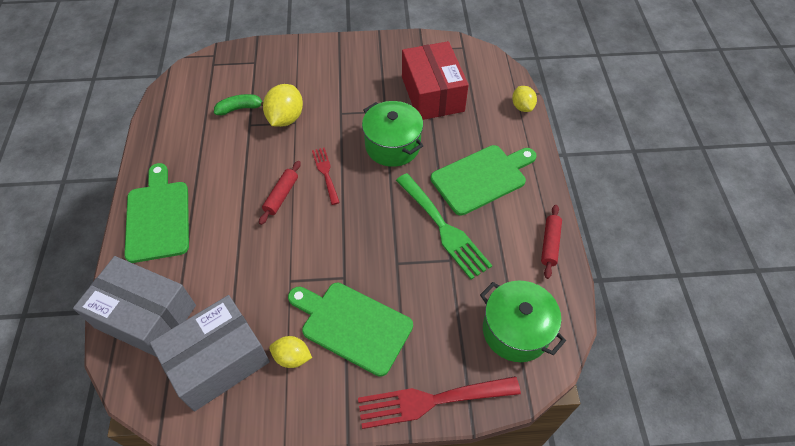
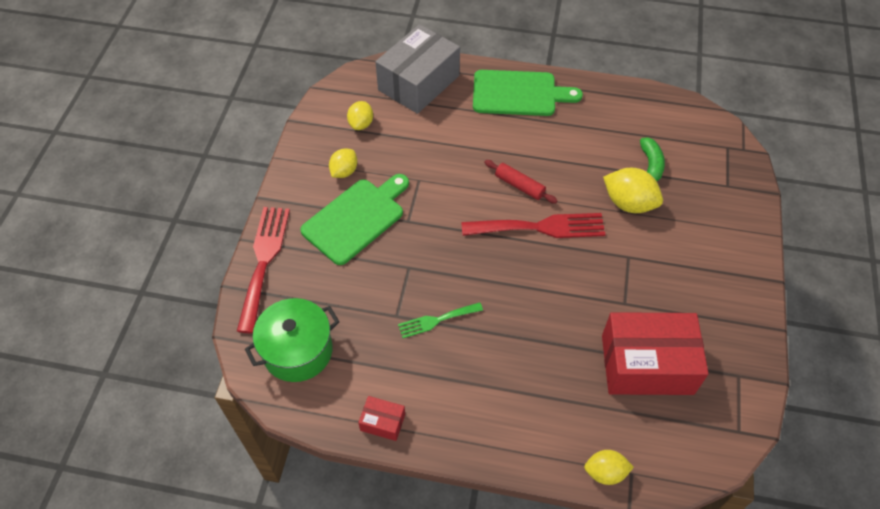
camera: 105 degrees right, 0 degrees up
(218, 361) = (361, 124): grey box -> yellow lemon
(325, 173) = (540, 227): red fork -> red fork, size x1.78
(392, 146) = (566, 298): green pot -> none
(444, 228) = (436, 320): green fork -> green fork, size x0.56
(481, 178) = (495, 380): green cutting board -> none
(549, 244) = (382, 422): red rolling pin -> red box

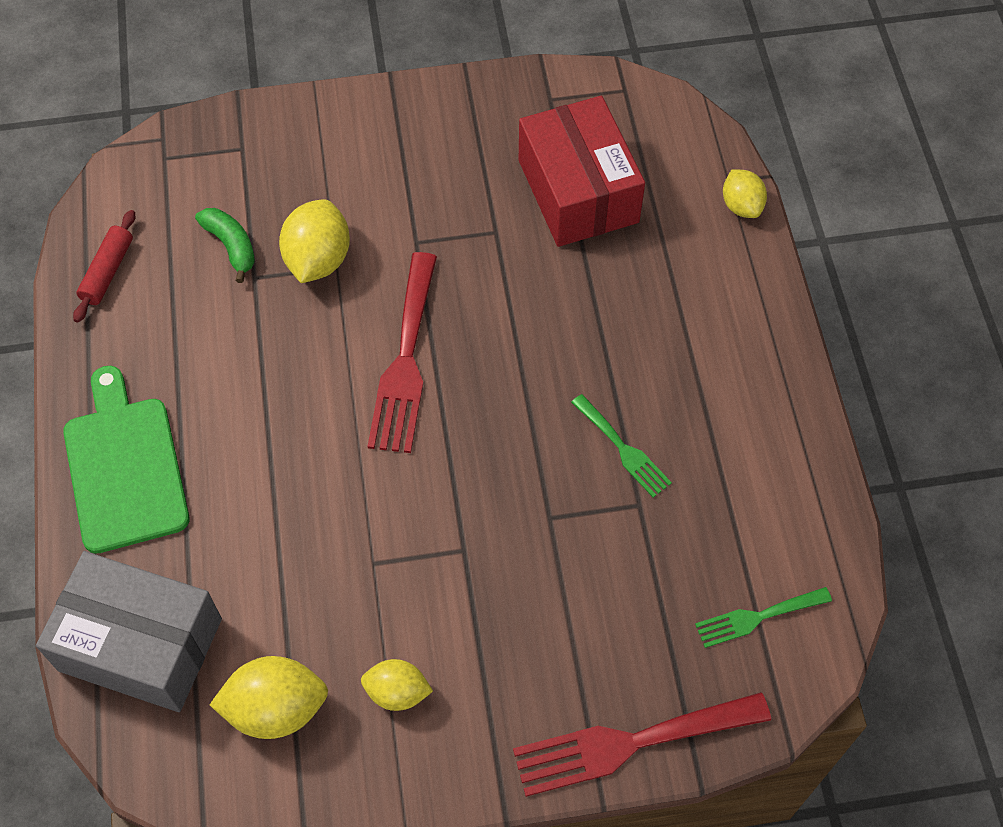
camera: 110 degrees left, 5 degrees up
(297, 351) = (757, 617): green pot -> green fork
(356, 218) = (489, 631): green cutting board -> none
(361, 124) = (276, 708): yellow lemon -> yellow lemon, size x1.58
(382, 422) = (804, 463): red box -> none
(519, 186) = (334, 410): red rolling pin -> red rolling pin (108, 272)
(540, 227) = (405, 361): red fork -> red fork turned 150 degrees counterclockwise
(651, 164) = (231, 246): green banana -> green banana turned 75 degrees clockwise

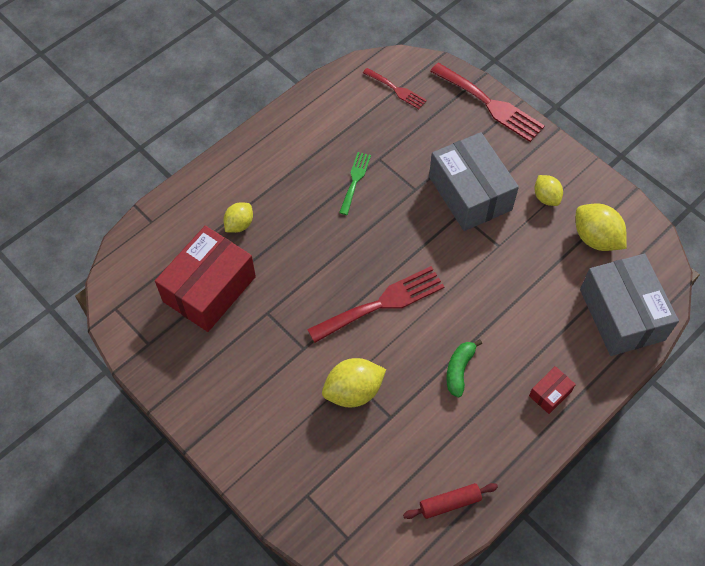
camera: 125 degrees left, 0 degrees up
(124, 467) = (550, 393): green cutting board -> red box
(231, 246) = (380, 446): green banana -> green banana (459, 370)
(487, 587) = (470, 193): none -> grey box
(741, 206) = (165, 207): yellow lemon -> yellow lemon (239, 224)
(757, 617) = (396, 90): green fork -> red fork

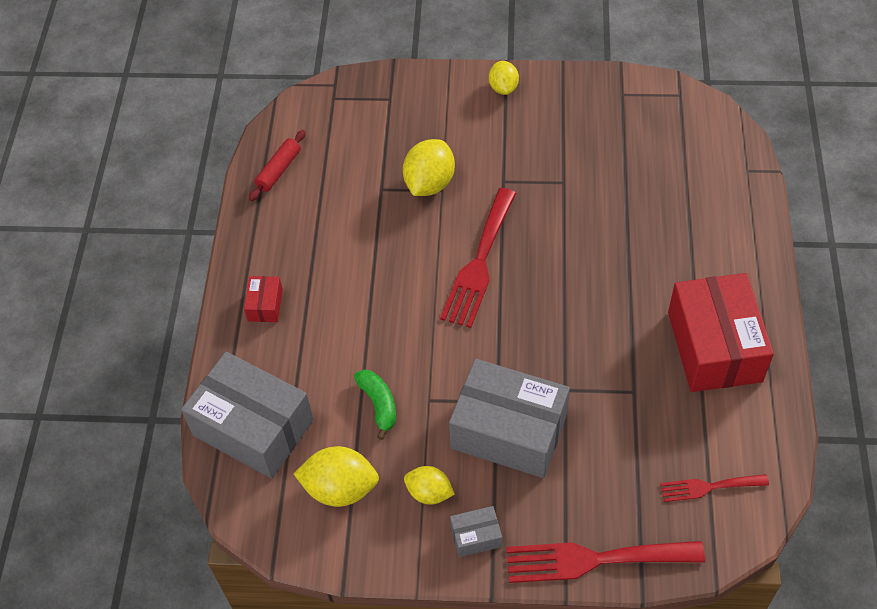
camera: 140 degrees right, 5 degrees down
(209, 289) = (630, 162): red box -> red box (714, 346)
(239, 224) = (675, 227): yellow lemon -> yellow lemon (503, 88)
(355, 180) = (629, 350): green fork -> none
(459, 370) = (360, 263): green banana -> green banana (378, 404)
(541, 158) = (476, 536): none -> grey box

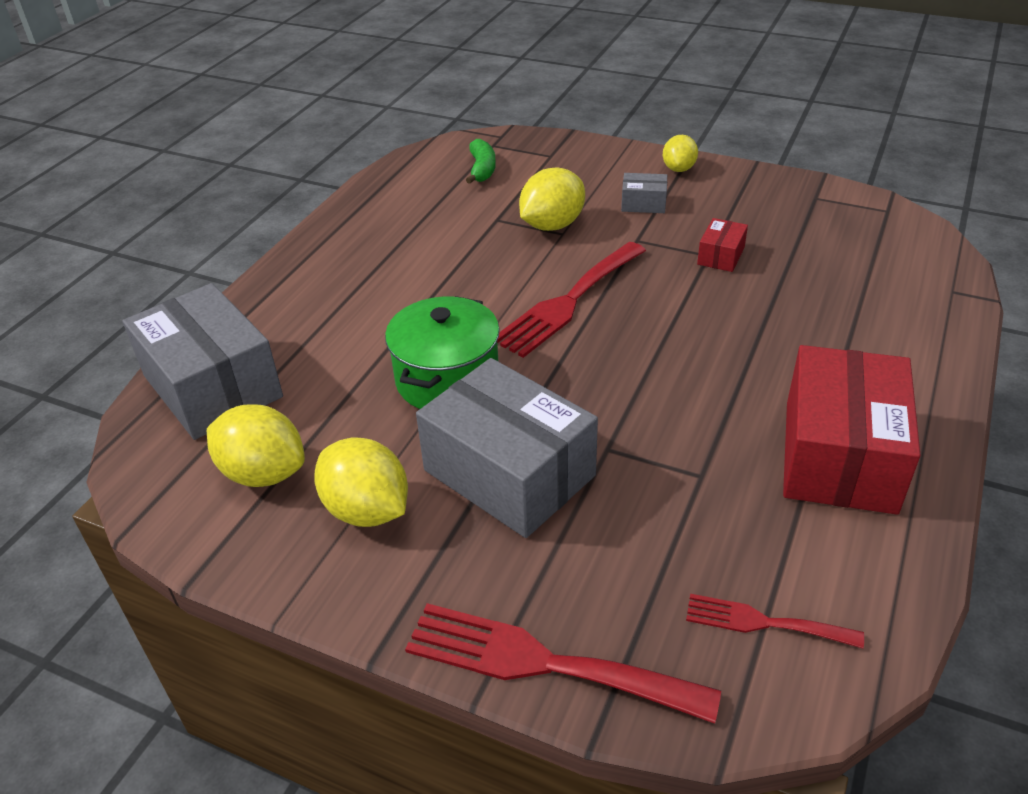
camera: 20 degrees right, 15 degrees down
(265, 305) = (308, 284): red box -> red box (720, 256)
(279, 170) = (401, 185): red rolling pin -> none
(378, 404) = (367, 402): green banana -> green banana (482, 169)
(426, 365) = (447, 379): none -> green pot
(429, 492) = (367, 510): yellow lemon -> yellow lemon, size x1.58
(476, 536) = (395, 579): grey box -> grey box (643, 204)

